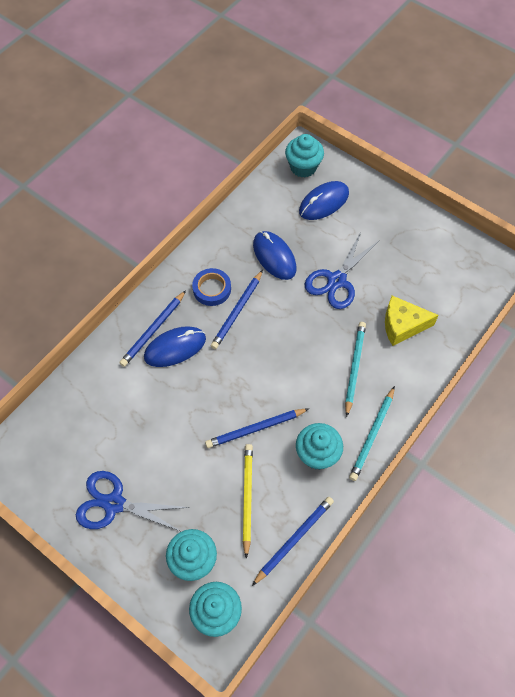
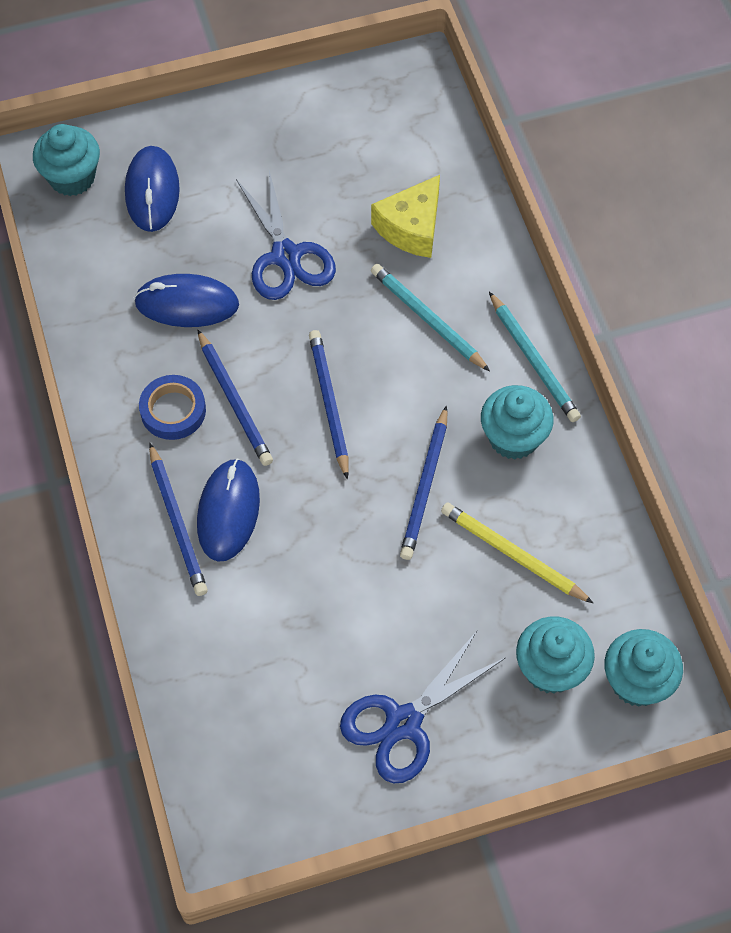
camera: 55 degrees left, 0 degrees up
(294, 540) = (605, 535): blue pencil -> blue pencil (329, 403)

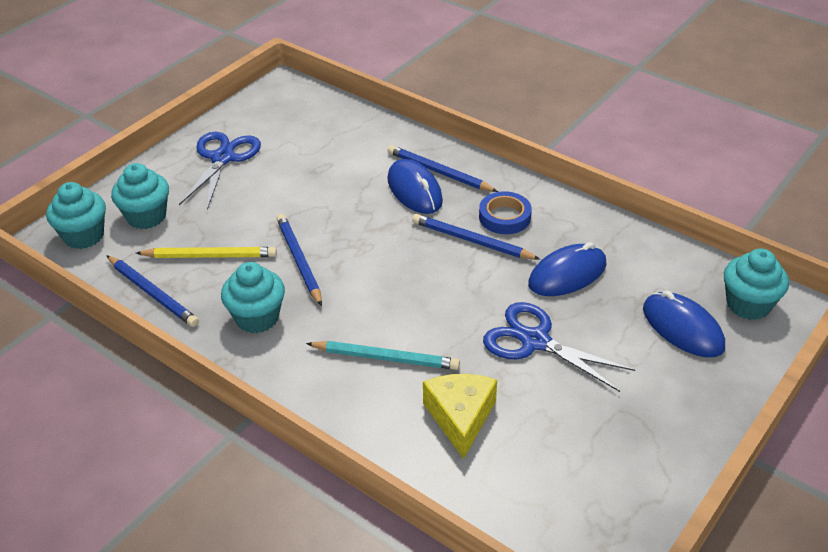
camera: 145 degrees right, 20 degrees down
(329, 403) = (407, 271): blue pencil -> blue pencil (152, 293)
(533, 360) = (278, 374): turquoise pencil -> none

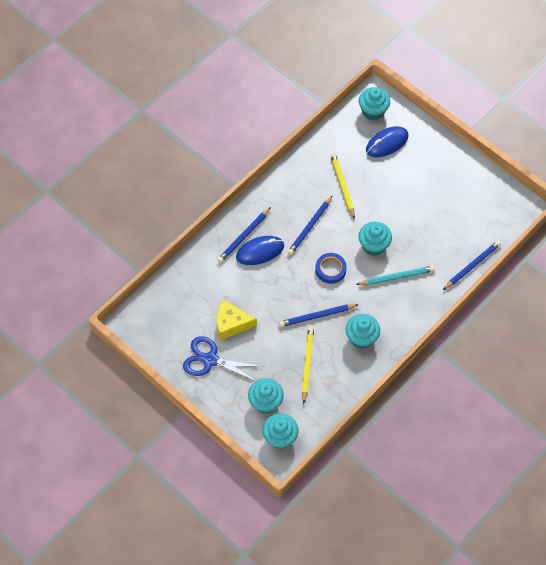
camera: 85 degrees left, 20 degrees up
(152, 293) = (336, 393): blue pencil -> blue pencil (472, 266)
(385, 358) = (396, 277): turquoise pencil -> turquoise pencil turned 60 degrees clockwise
(448, 323) = (373, 245): none -> turquoise cupcake
(460, 417) = (438, 248): yellow cheese -> yellow cheese (231, 324)
(504, 217) = (291, 208): blue tape -> blue tape (330, 269)
(535, 341) = (390, 208): blue scissors -> none
(567, 274) = (342, 185): blue mouse -> yellow pencil

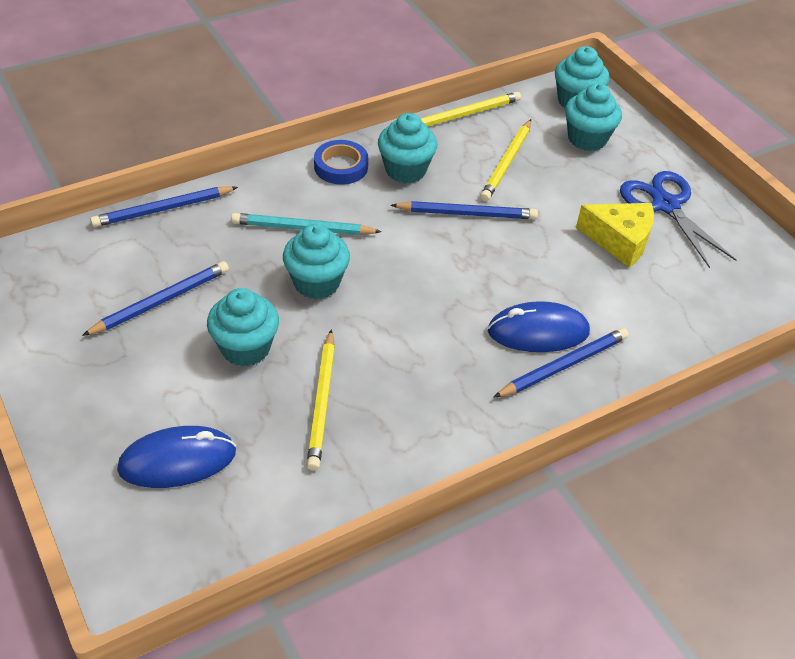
camera: 165 degrees left, 15 degrees down
(210, 360) = (666, 205): blue scissors -> blue scissors turned 150 degrees counterclockwise
(310, 227) = (424, 346): blue pencil -> blue pencil (161, 301)
(330, 269) = (414, 269): blue tape -> blue tape (341, 167)
(344, 399) = (465, 114): none -> yellow pencil
(373, 111) = (163, 547): turquoise cupcake -> turquoise cupcake (245, 348)

